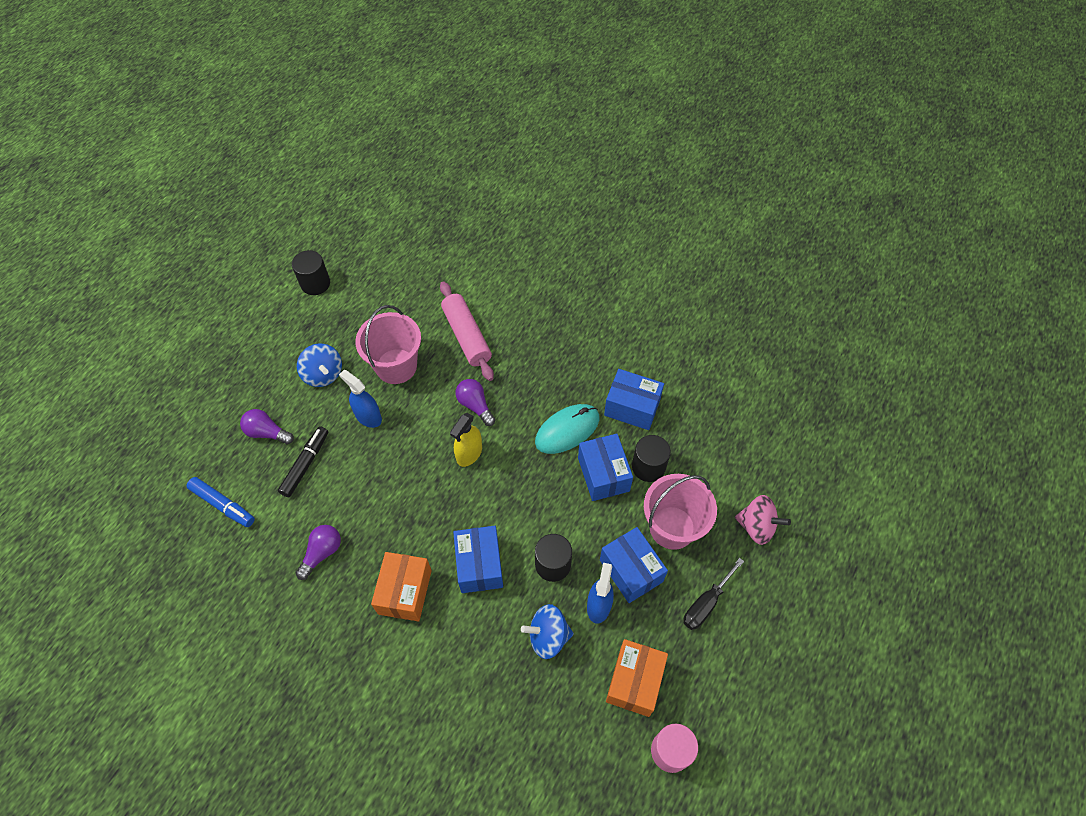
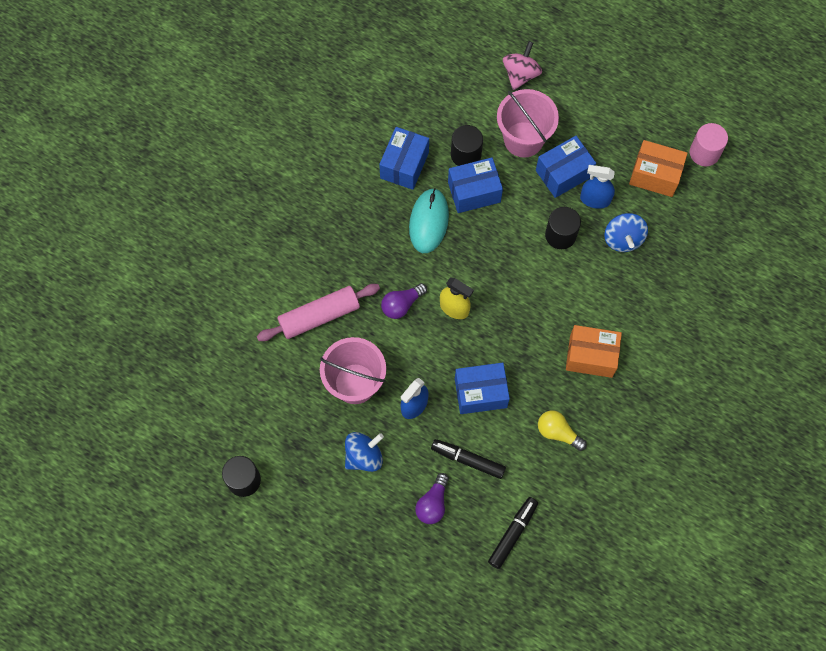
camera: 90 degrees left, 10 degrees up
(223, 505) = (513, 534): blue marker -> black marker
(322, 553) = (558, 432): purple light bulb -> yellow light bulb
(479, 565) = (564, 295): blue box -> blue box (480, 393)
(567, 430) = (429, 222): turquoise mouse -> turquoise mouse turned 45 degrees clockwise
(706, 603) = (589, 119): black screwdriver -> none

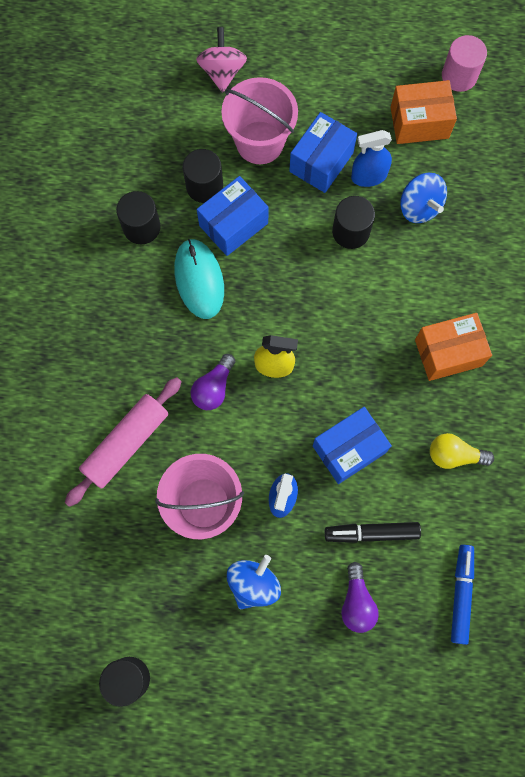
camera: 25 degrees left, 5 degrees up
(404, 165) = (141, 227): blue box -> black cylinder
(513, 534) = (461, 594): black marker -> blue marker

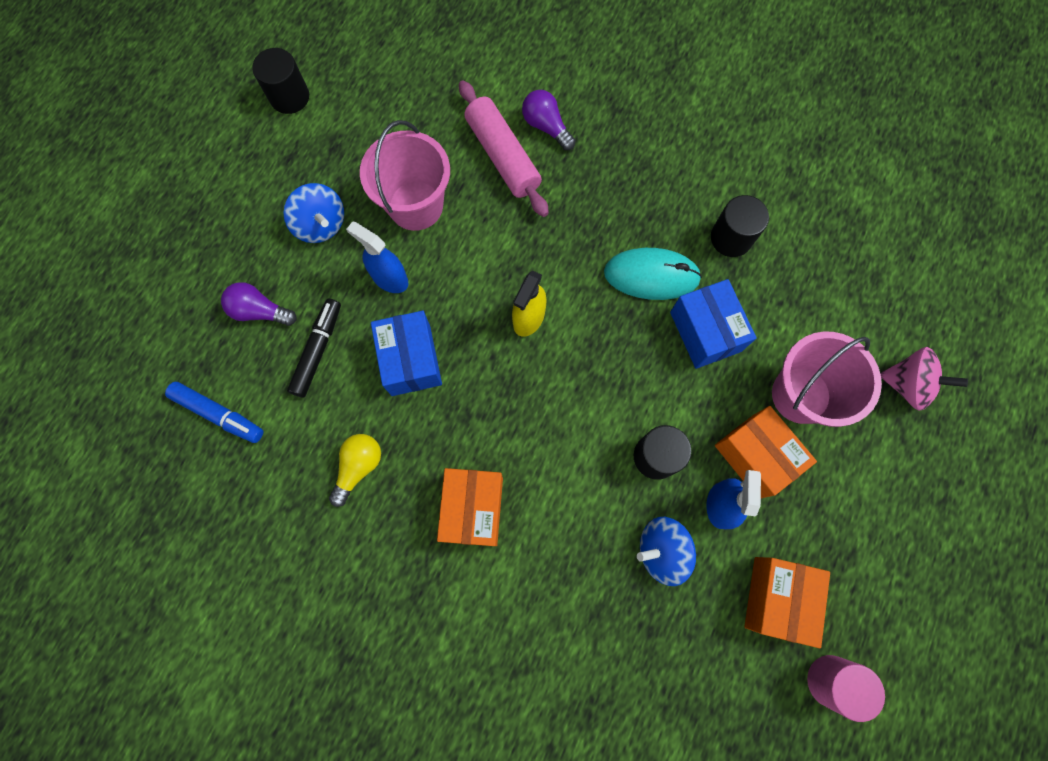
camera: 110 degrees right, 0 degrees up
(204, 186) = (761, 316): black cylinder -> none
(214, 388) = (527, 252): purple light bulb -> purple light bulb (546, 127)
(321, 162) = (755, 456): blue box -> orange box

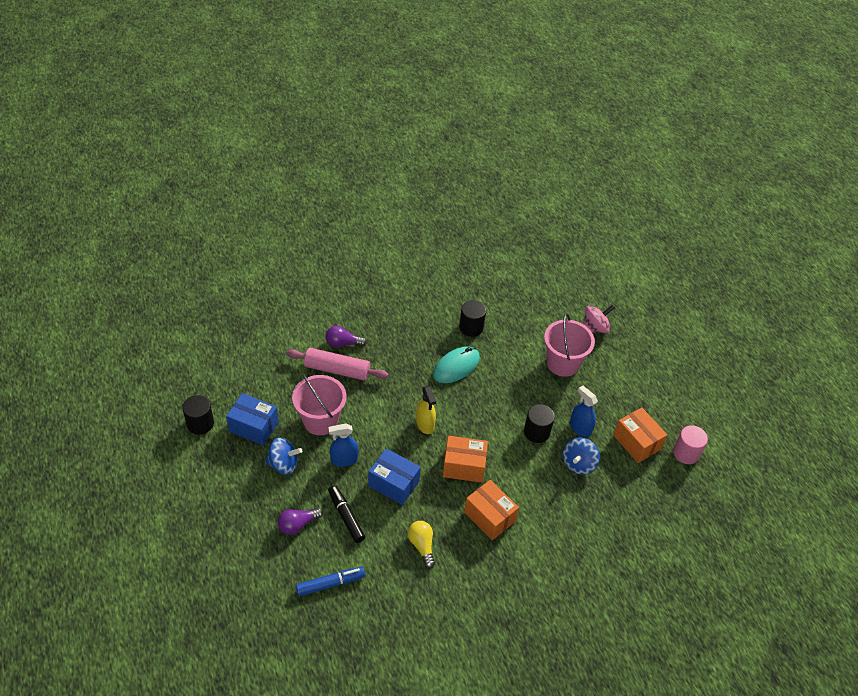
camera: 50 degrees left, 25 degrees down
(705, 331) = (501, 370): blue box -> blue box (254, 427)
(755, 456) = (572, 399): orange box -> orange box (464, 466)

